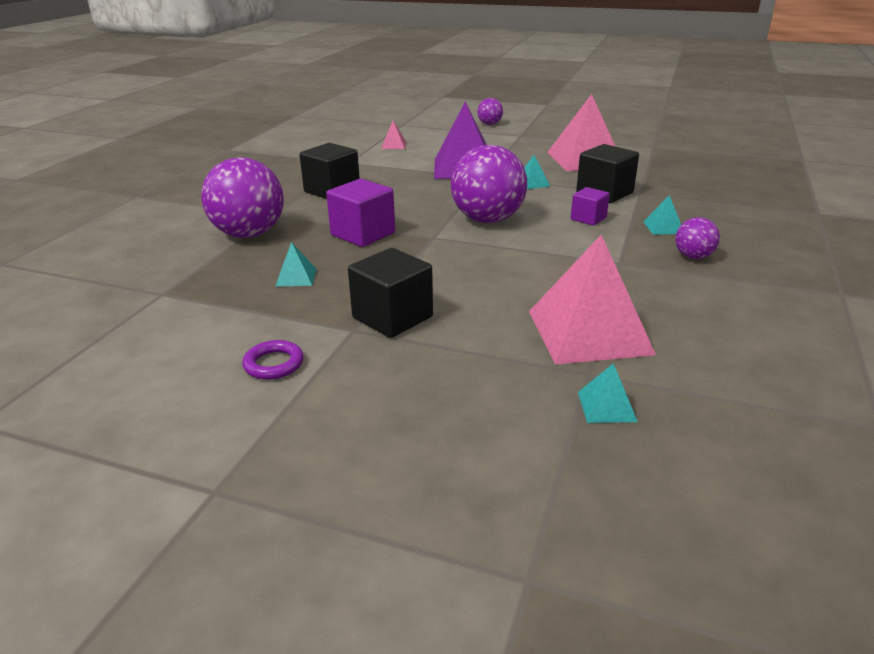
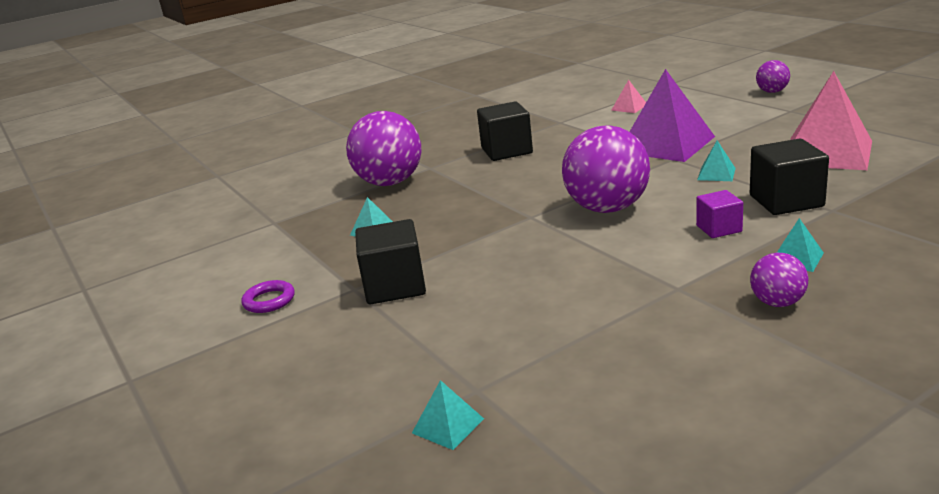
camera: 40 degrees right, 5 degrees down
(363, 234) = (475, 201): purple cube -> none
(588, 332) = (536, 351): pink pyramid -> none

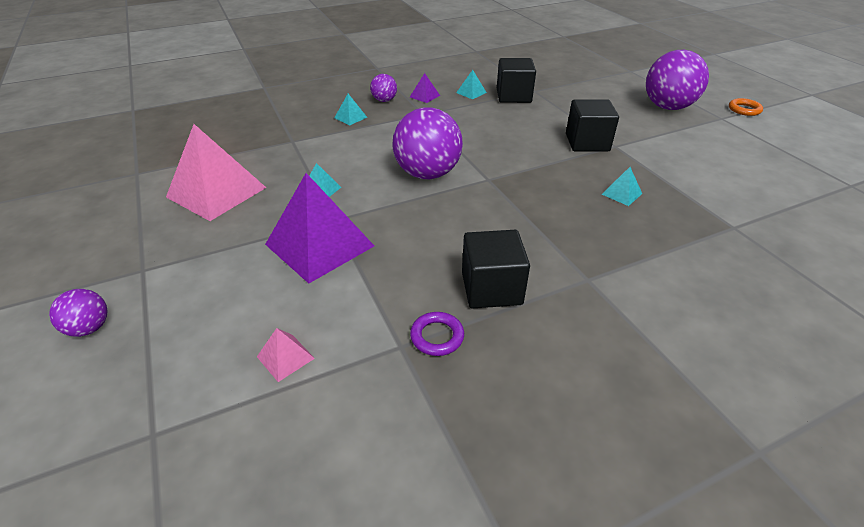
camera: 175 degrees left, 15 degrees up
(59, 413) = (744, 110): none -> orange ring
(269, 301) = (672, 148): purple ring -> purple ring (437, 336)
(390, 183) = (630, 261): purple ball -> purple ball (667, 107)
(448, 425) = (546, 83): turquoise pyramid -> turquoise pyramid (471, 92)
(707, 329) = (424, 96): none -> purple pyramid
(719, 229) = (370, 142): purple cube -> none
(786, 201) = (308, 153): black cube -> black cube (513, 96)

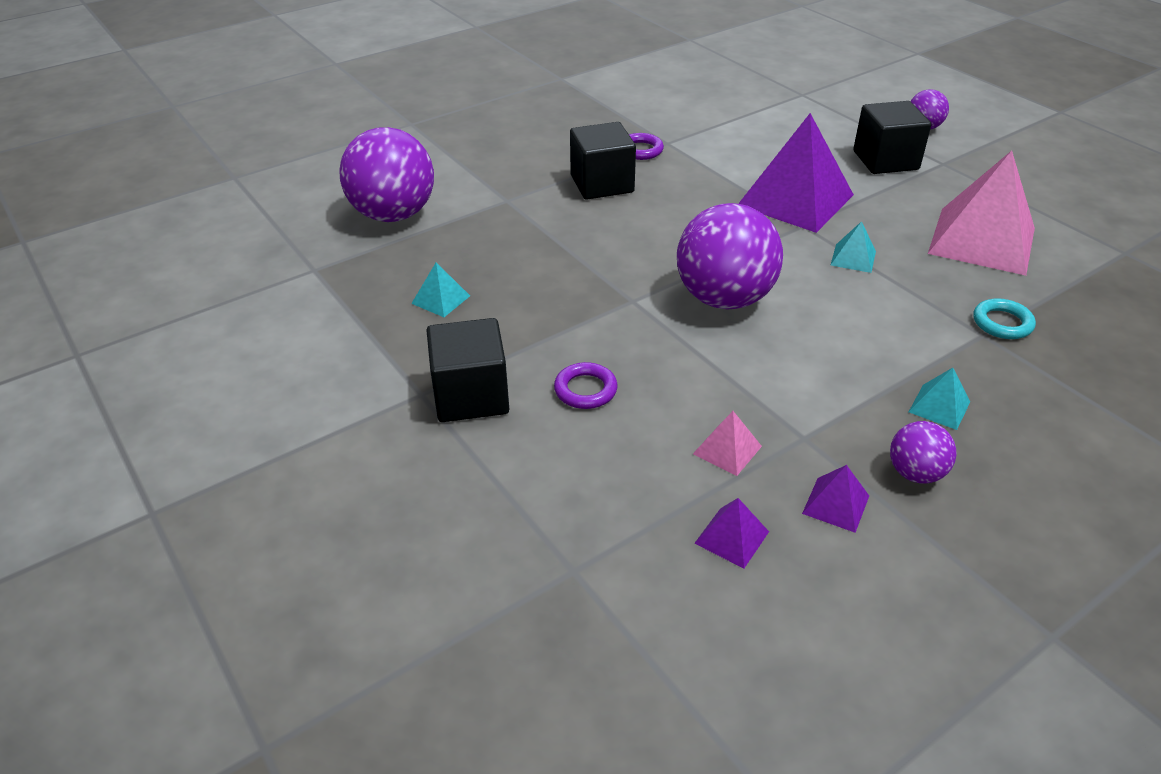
camera: 170 degrees right, 0 degrees up
(274, 145) = (1002, 323): none -> turquoise ring
(285, 357) = (752, 129): pink pyramid -> pink pyramid (727, 450)
(471, 92) = (731, 537): turquoise pyramid -> purple pyramid
(513, 96) = (624, 537): black cube -> black cube (885, 160)
(524, 139) = (585, 390): none -> purple ring
(667, 107) = (254, 540): purple ball -> purple ball (393, 215)
(744, 110) = (68, 557): orange ring -> none

